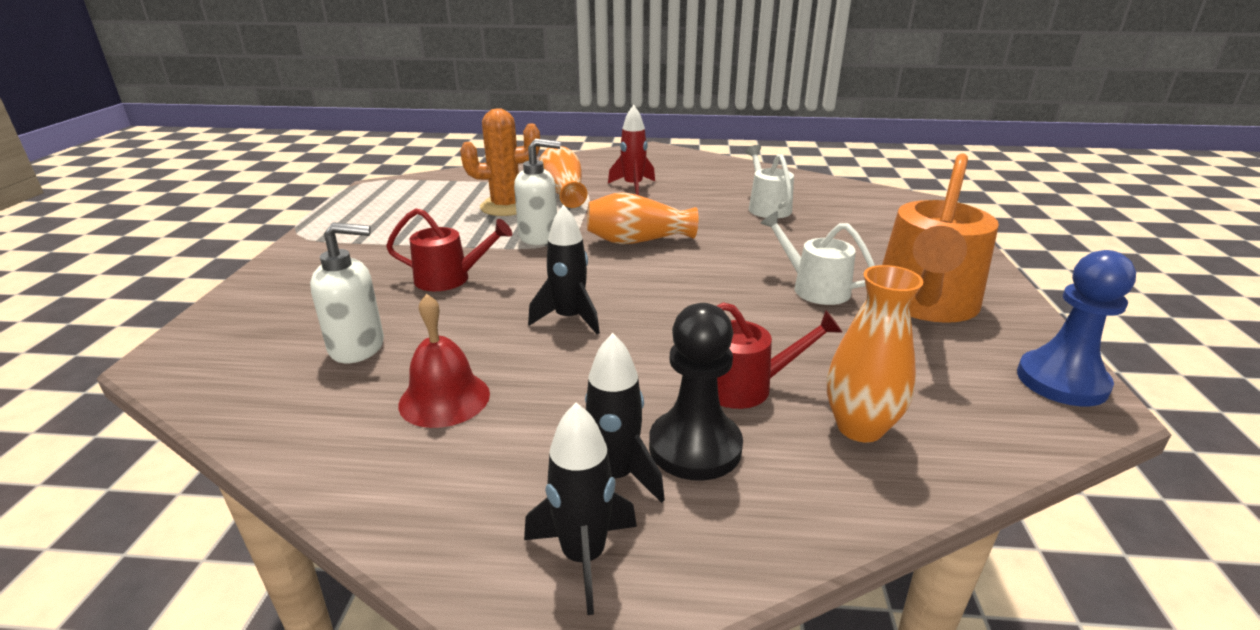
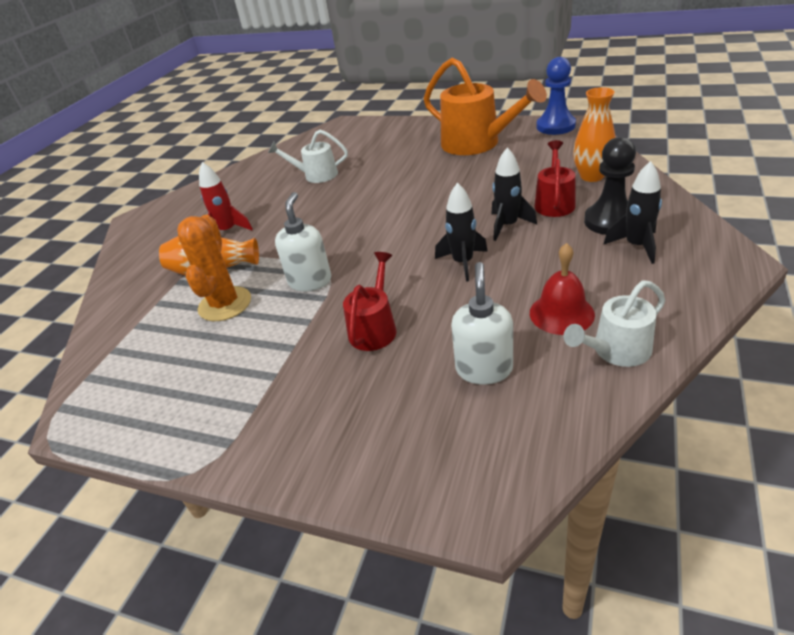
camera: 70 degrees left, 10 degrees up
(583, 556) = (697, 255): black rocket -> black rocket (507, 226)
(637, 241) = (346, 232): orange vase -> none
(813, 288) = (447, 172): white watering can -> white watering can (615, 351)

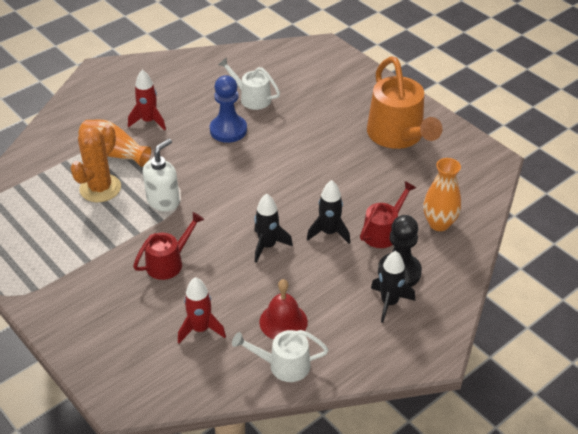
camera: 25 degrees right, 5 degrees up
(484, 369) = (200, 329): white soap dispenser -> red rocket
(555, 126) = (479, 153): blue pawn -> blue pawn (228, 130)

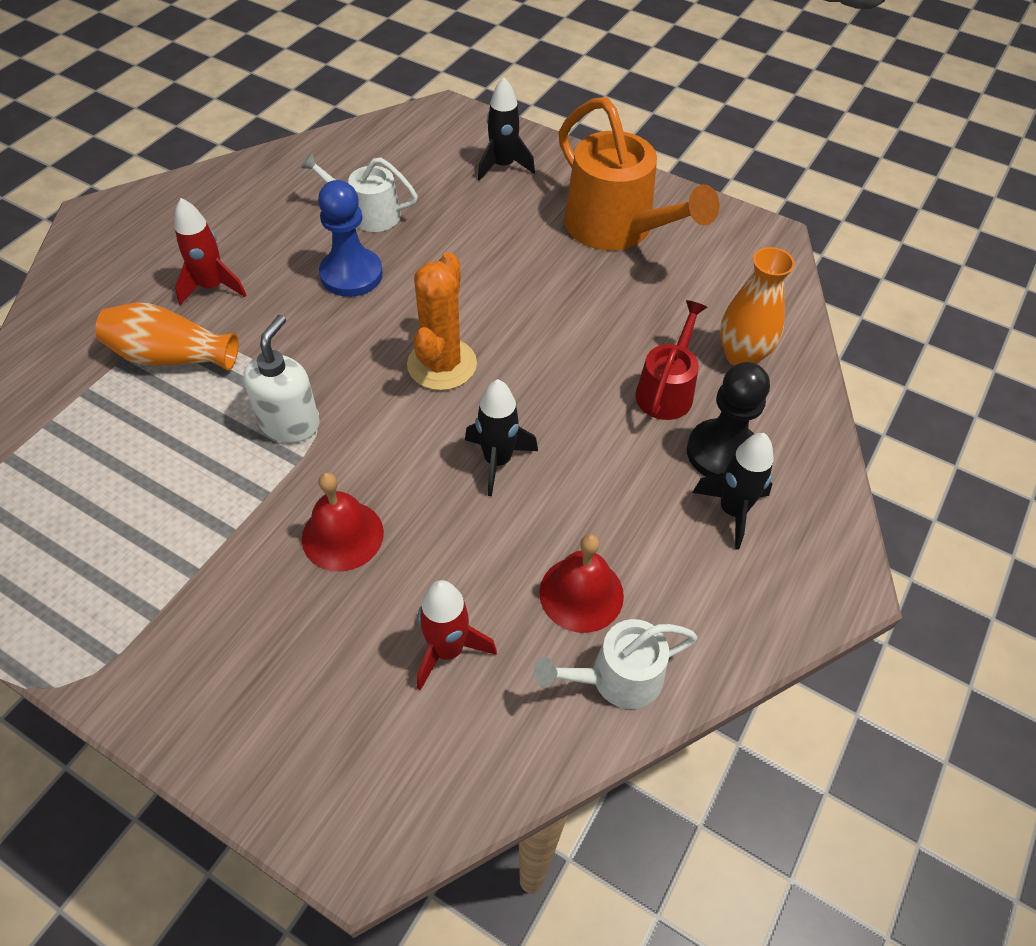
camera: 20 degrees left, 10 degrees up
(100, 188) = (169, 426): orange cactus -> orange cactus (442, 364)
(169, 262) = (342, 535): red watering can -> red bell
(329, 232) = (585, 412): black rocket -> black rocket (503, 166)

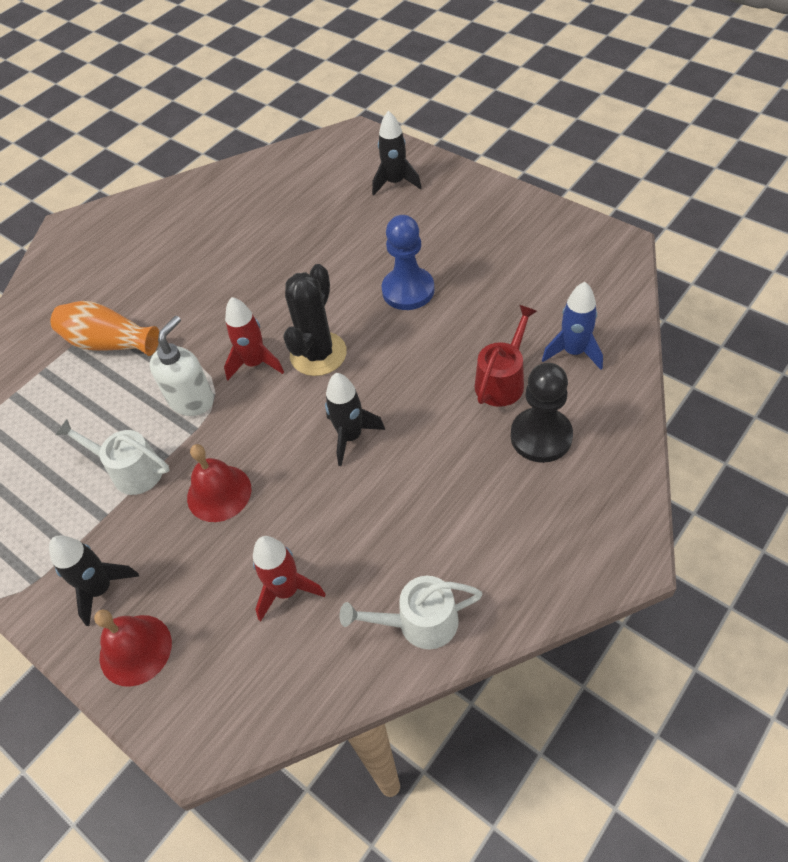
camera: 15 degrees right, 0 degrees up
(212, 287) = (148, 286): red rocket -> red rocket (255, 363)
(351, 274) = (257, 277): blue pawn -> blue pawn (408, 290)
(367, 214) = (277, 225): white watering can -> white watering can (130, 470)
(442, 364) = (318, 354): orange cactus -> black cactus
(581, 593) = (401, 551): red bell -> red bell (135, 650)
(617, 229) = (484, 238): orange watering can -> none
(732, 511) = (541, 487): black rocket -> black rocket (101, 589)
(742, 356) = (573, 352): orange vase -> blue rocket

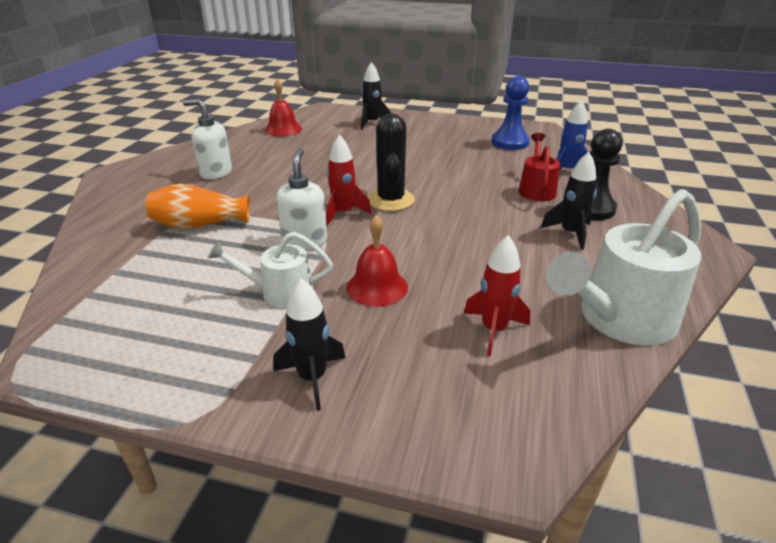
camera: 30 degrees left, 20 degrees down
(135, 650) = (386, 412): red bell -> red bell (283, 129)
(165, 252) = (215, 173): none -> white soap dispenser
(351, 437) = (458, 234): black rocket -> black rocket (570, 233)
(408, 290) = (428, 163): blue pawn -> blue pawn (509, 142)
(418, 623) = (619, 319): white watering can -> white watering can, size x1.77

